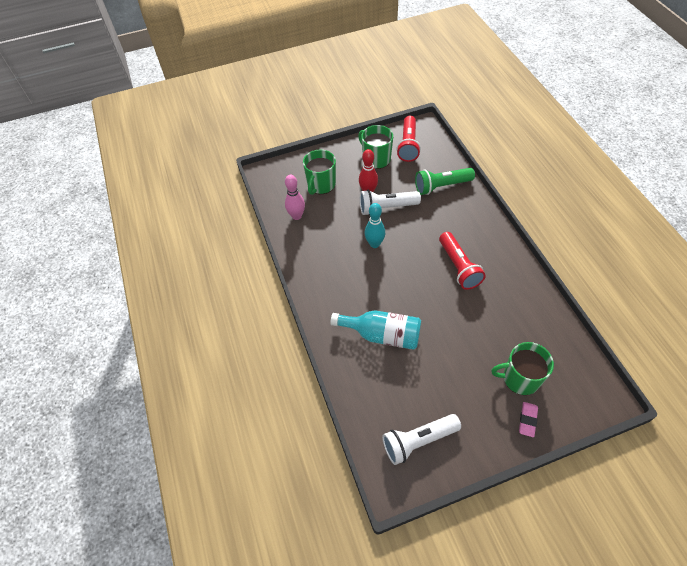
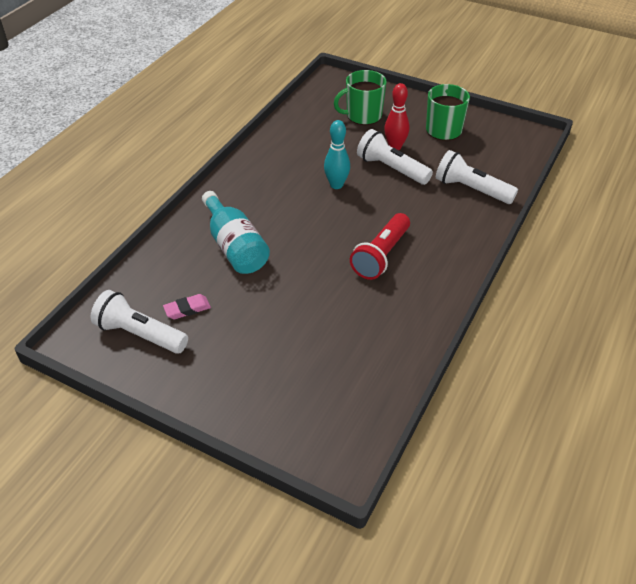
camera: 45 degrees right, 10 degrees down
(296, 216) = (307, 122): pink bowling pin -> none
(408, 145) = (492, 140): red flashlight -> none
(441, 186) = (471, 189): green flashlight -> white flashlight
(520, 378) = (291, 375): green mug -> none
(527, 420) = (244, 407): pink eraser -> pink eraser (187, 309)

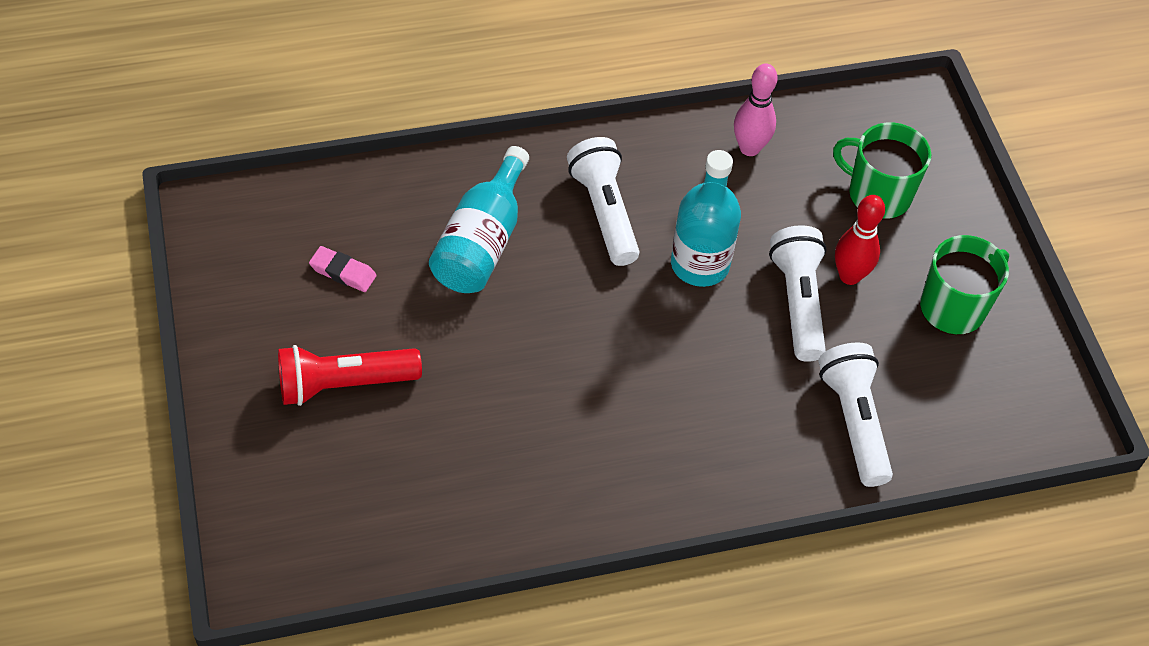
camera: 45 degrees right, 10 degrees up
(139, 334) = (268, 258): white flashlight -> white flashlight (604, 212)
(293, 135) = (749, 148): none -> pink bowling pin
(336, 185) = (700, 264): turquoise bowling pin -> turquoise bottle
(381, 256) = (616, 402): red flashlight -> red flashlight (343, 384)

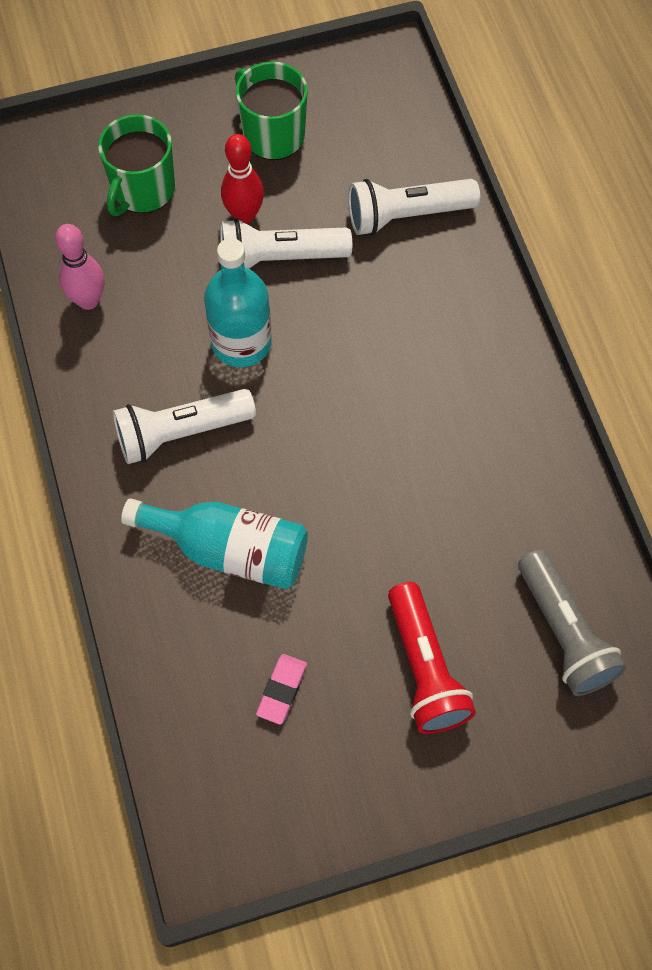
camera: 90 degrees left, 10 degrees up
(360, 507) = (564, 633): none -> grey flashlight

